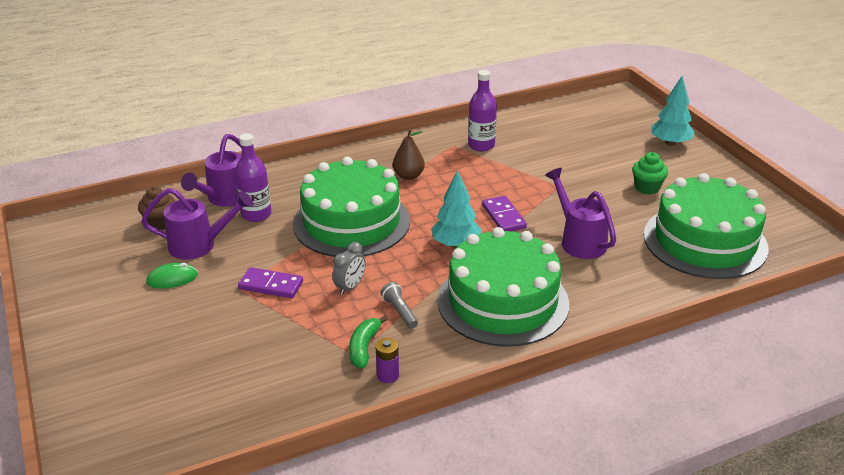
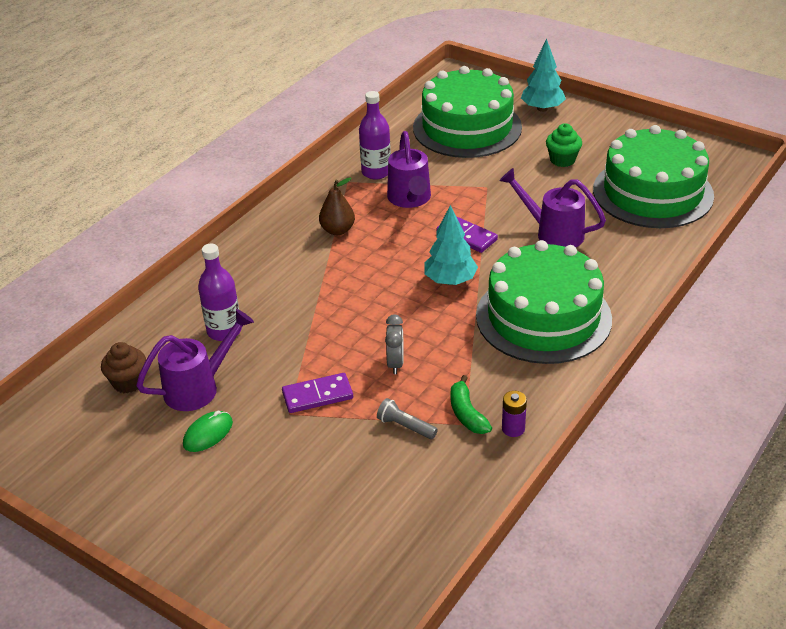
camera: 30 degrees left, 5 degrees up
(224, 198) = (171, 328): purple watering can -> purple watering can (410, 199)
(351, 222) = (330, 299): green cake -> green cake (467, 127)
(400, 311) = (464, 366): grey flashlight -> grey flashlight (405, 426)

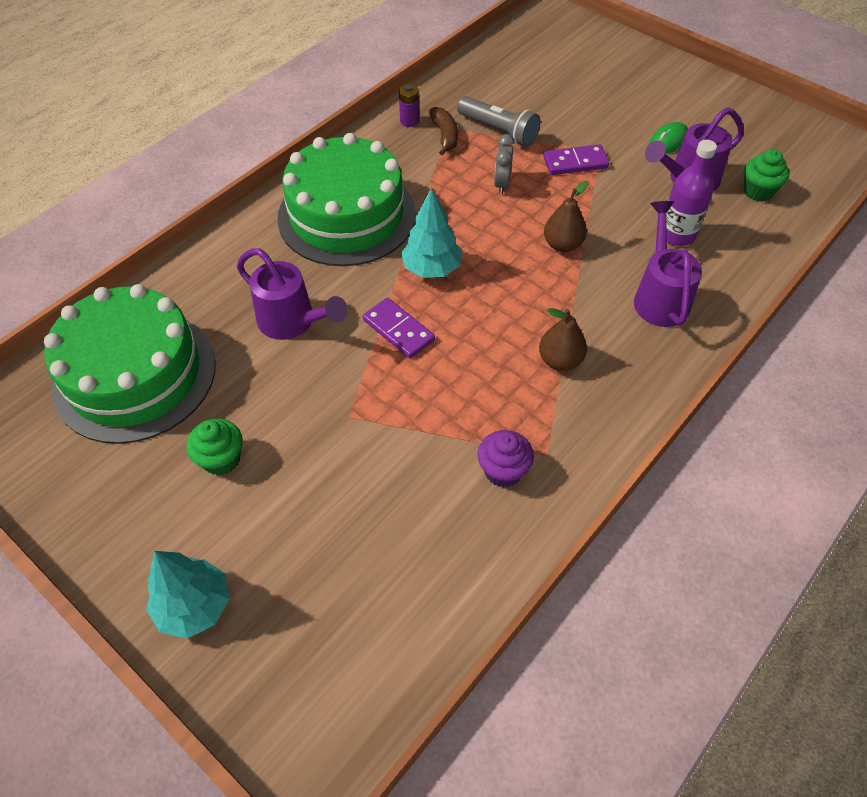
camera: 175 degrees left, 15 degrees up
(128, 382) = (758, 191): brown cupcake -> green cupcake
(333, 311) = (562, 245): none -> brown pear
(376, 172) = (503, 471): purple bottle -> purple cupcake
(405, 426) = (499, 131): grey flashlight -> grey flashlight, size x1.64
(410, 199) = (459, 405): purple watering can -> purple watering can (660, 297)
(467, 127) = (340, 568): green cake -> none
(467, 413) = (445, 136): green banana -> brown banana

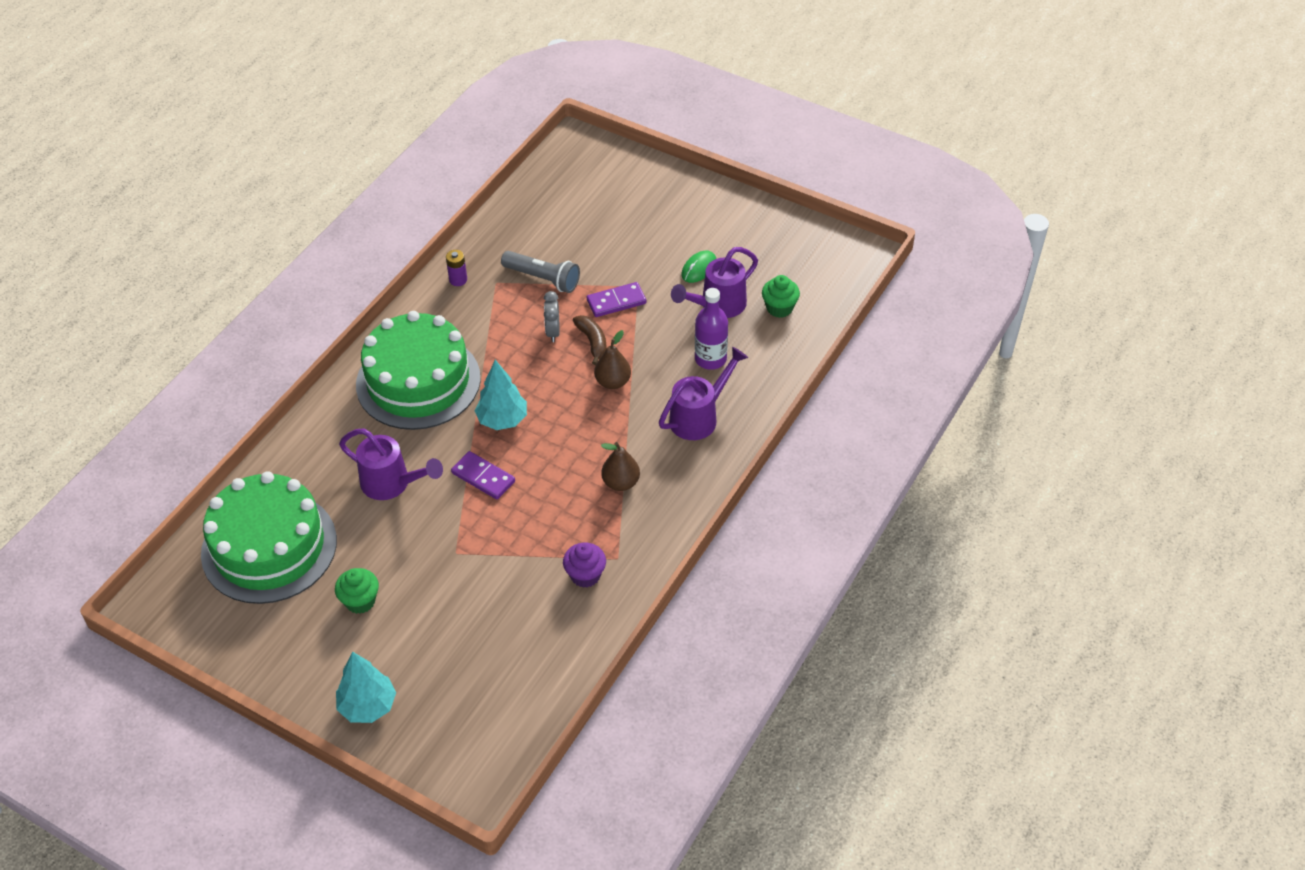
camera: 10 degrees left, 5 degrees down
(445, 136) = (494, 290): brown banana -> brown banana (592, 342)
(660, 297) = (699, 417): purple watering can -> purple watering can turned 60 degrees clockwise

